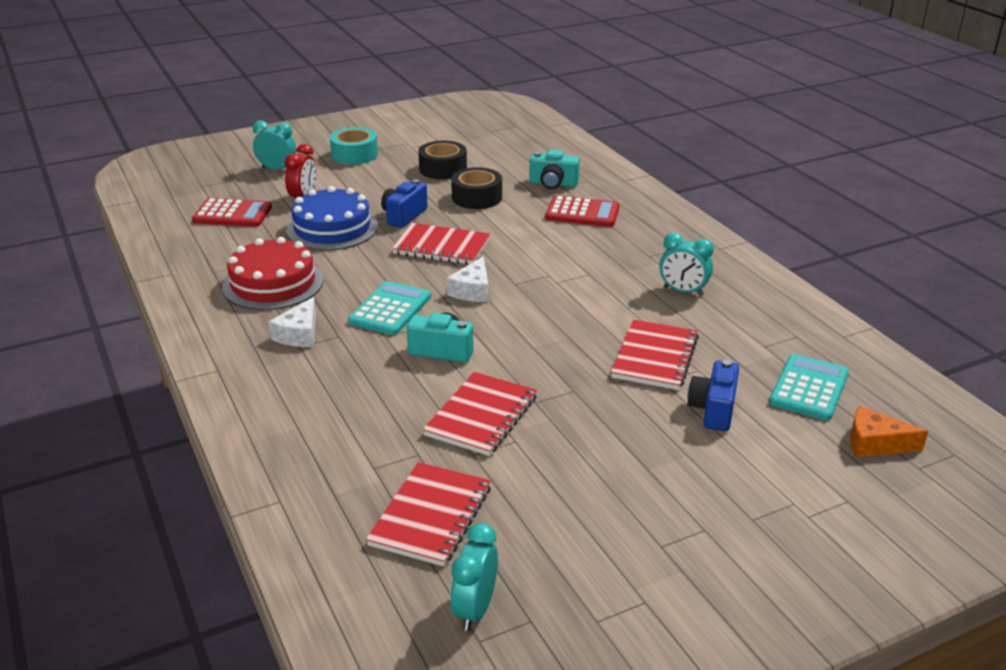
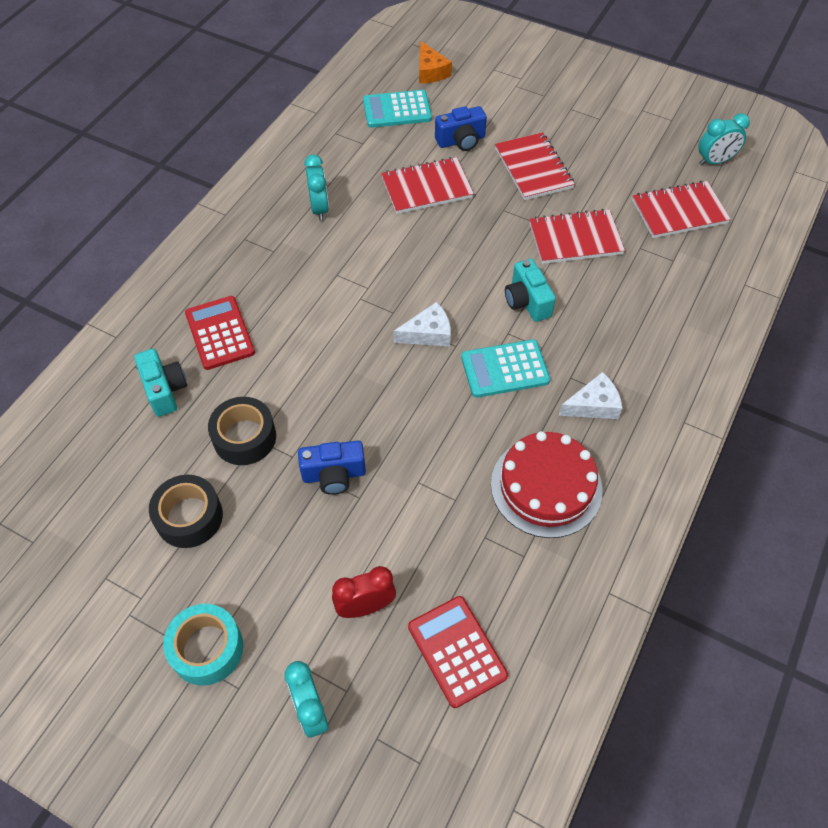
camera: 125 degrees left, 25 degrees up
(332, 228) = (409, 520): blue cake -> none
(441, 247) = (372, 401): red notebook -> red notebook (533, 168)

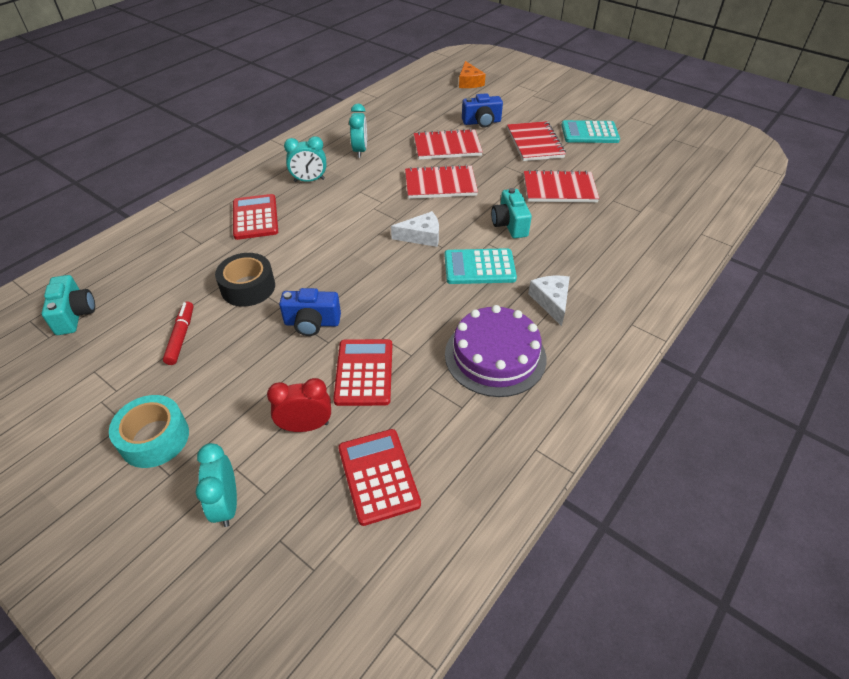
camera: 10 degrees right, 10 degrees down
(165, 390) = (198, 248): turquoise camera -> turquoise camera (75, 315)
(189, 517) = (181, 337): black tape -> red marker
(397, 110) = (437, 101): turquoise calculator -> turquoise calculator (589, 133)
(410, 530) = (364, 372): none -> red calculator
(546, 486) = (495, 356): red cake -> purple cake
(593, 405) = (551, 301): white cheese -> white cheese turned 90 degrees counterclockwise
(679, 212) = (650, 181): red notebook -> red notebook (440, 184)
(714, 161) = (685, 152): turquoise clock -> turquoise clock (309, 180)

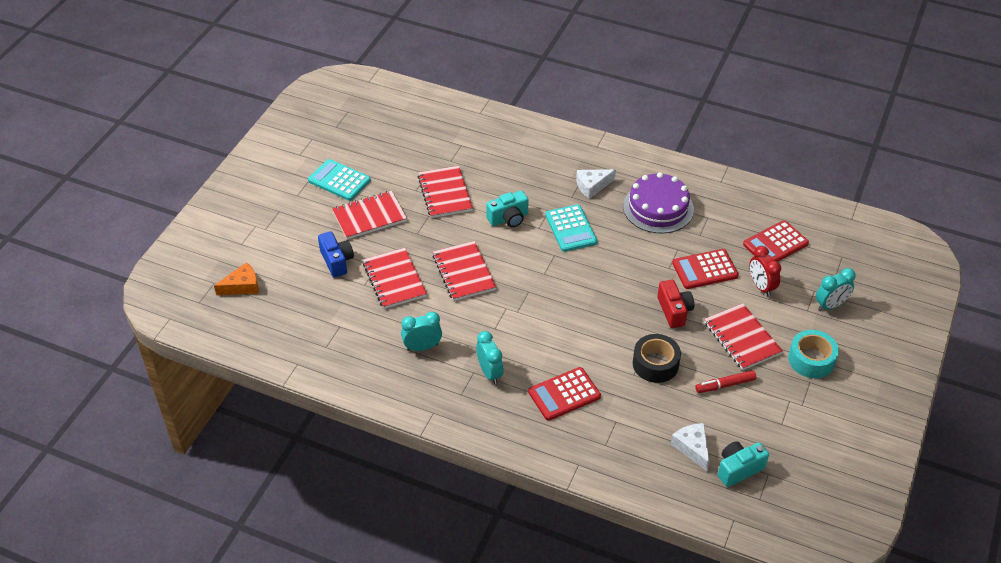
camera: 105 degrees left, 0 degrees up
(234, 375) = (742, 338): none -> red notebook
(312, 323) = (674, 311): blue camera -> red camera
(421, 236) = (545, 270): white cheese -> white cheese (692, 448)
(589, 133) = (339, 180): turquoise calculator -> turquoise calculator turned 135 degrees clockwise

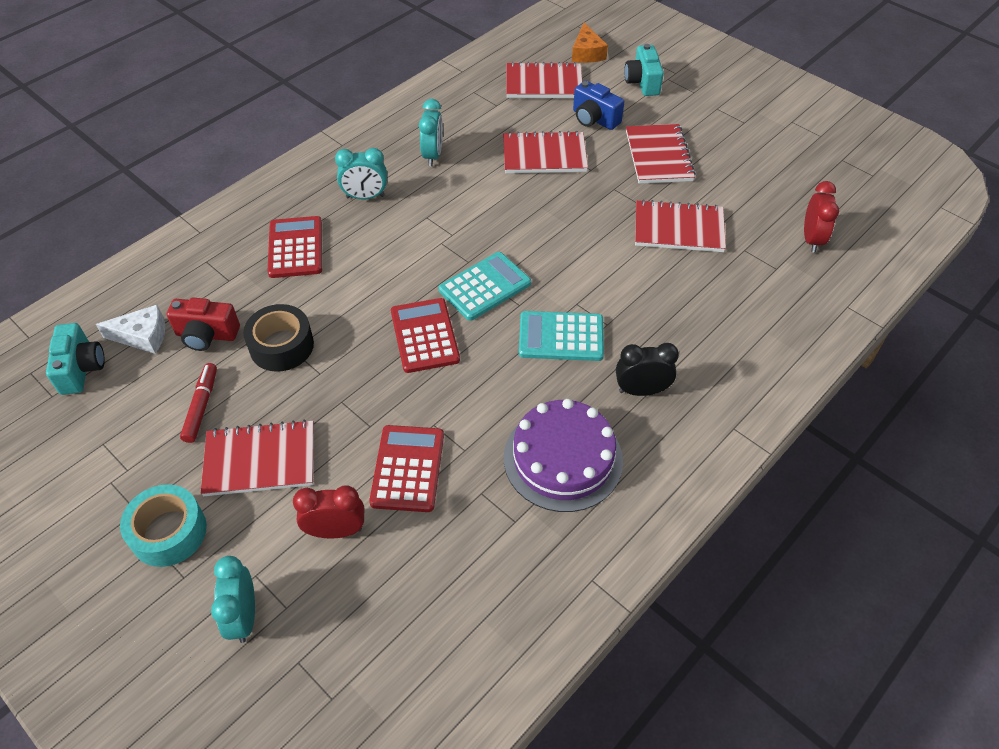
camera: 110 degrees right, 5 degrees up
(337, 261) = (594, 119): blue camera -> blue camera turned 45 degrees clockwise
(339, 180) = (733, 144): turquoise calculator -> turquoise calculator (485, 287)
(426, 132) = (811, 239): none -> red clock
(464, 272) = (528, 213): red notebook -> red notebook (543, 83)
(508, 218) = (607, 278): turquoise camera -> turquoise camera (642, 82)
(592, 186) = (641, 390): white cheese -> black clock
(674, 311) = (353, 399): red camera -> red camera (207, 335)
(775, 244) = (411, 597): red calculator -> red calculator (424, 336)

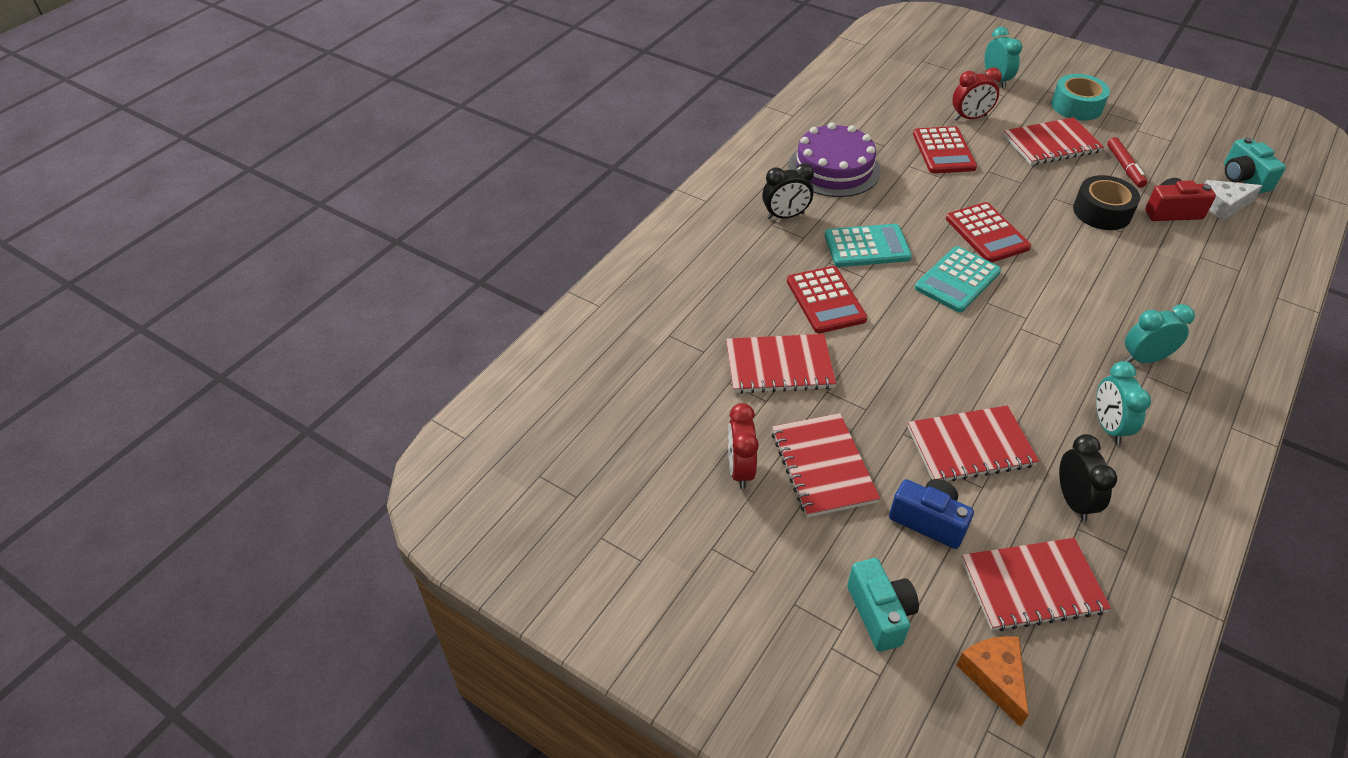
camera: 170 degrees right, 5 degrees down
(295, 248) = (1167, 293): red calculator -> red calculator (825, 300)
(490, 118) = (1073, 501): none -> black clock
(811, 239) = (629, 373): red clock -> red clock (740, 469)

